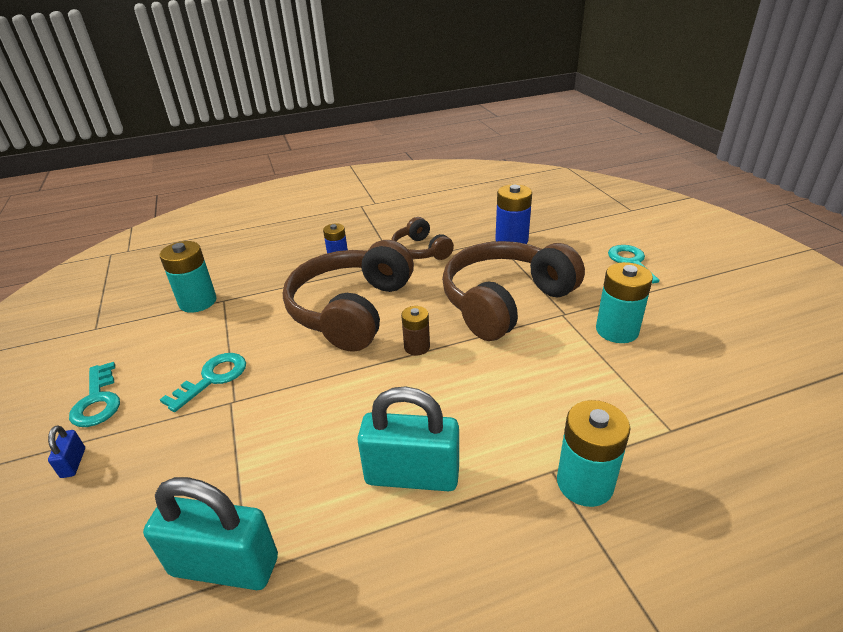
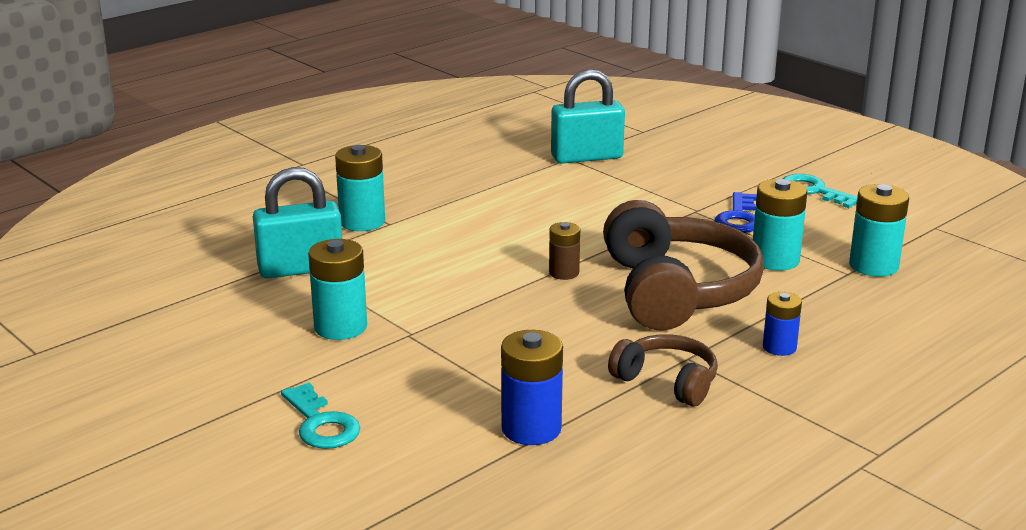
camera: 155 degrees right, 10 degrees down
(73, 463) = (762, 166): blue padlock -> none
(212, 378) = (739, 218): turquoise key -> blue key
(251, 322) = (775, 260): none -> turquoise battery
(412, 475) = (498, 203): turquoise padlock -> turquoise padlock (301, 269)
(505, 301) = (491, 334): brown headphones -> none

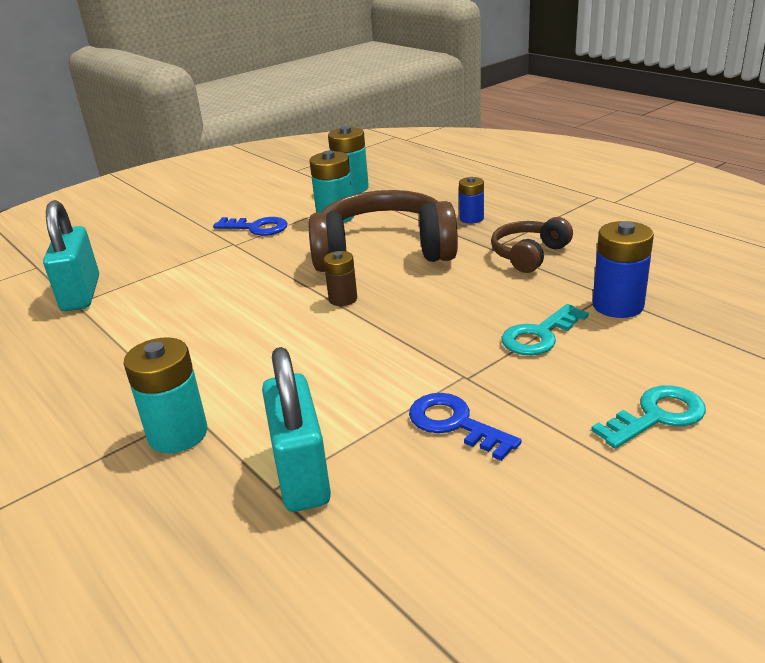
camera: 85 degrees left, 5 degrees up
(340, 327) = (455, 424): turquoise battery -> blue key
(814, 191) = (218, 201): turquoise key -> turquoise key (539, 335)

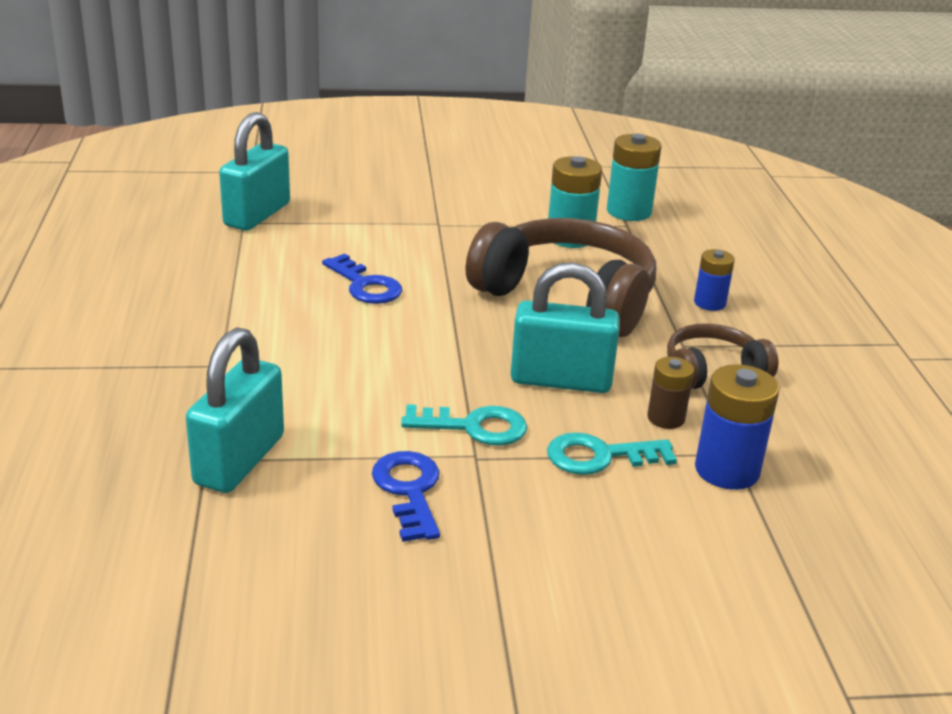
camera: 30 degrees right, 0 degrees up
(178, 434) = (191, 378): turquoise battery -> none
(256, 228) = (479, 216): blue key -> blue key (365, 285)
(343, 299) = (465, 327): brown battery -> brown battery (666, 418)
(450, 302) = (561, 380): none -> turquoise padlock
(656, 416) = (598, 588): turquoise key -> turquoise key (474, 427)

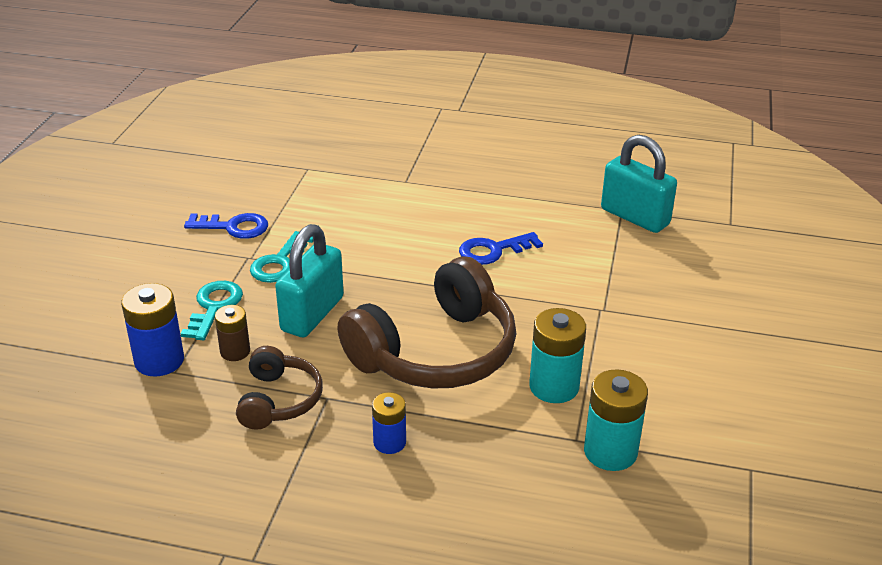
camera: 110 degrees right, 5 degrees up
(239, 460) = (300, 178): turquoise padlock -> none

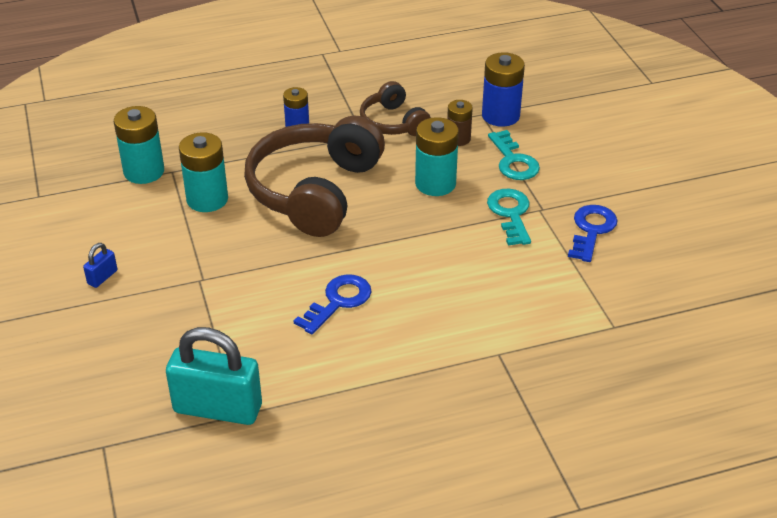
camera: 150 degrees right, 5 degrees up
(233, 227) = (591, 230): blue key -> blue key turned 135 degrees clockwise
(312, 314) = (435, 184): turquoise padlock -> turquoise battery
(697, 344) = (102, 277): none -> blue padlock

